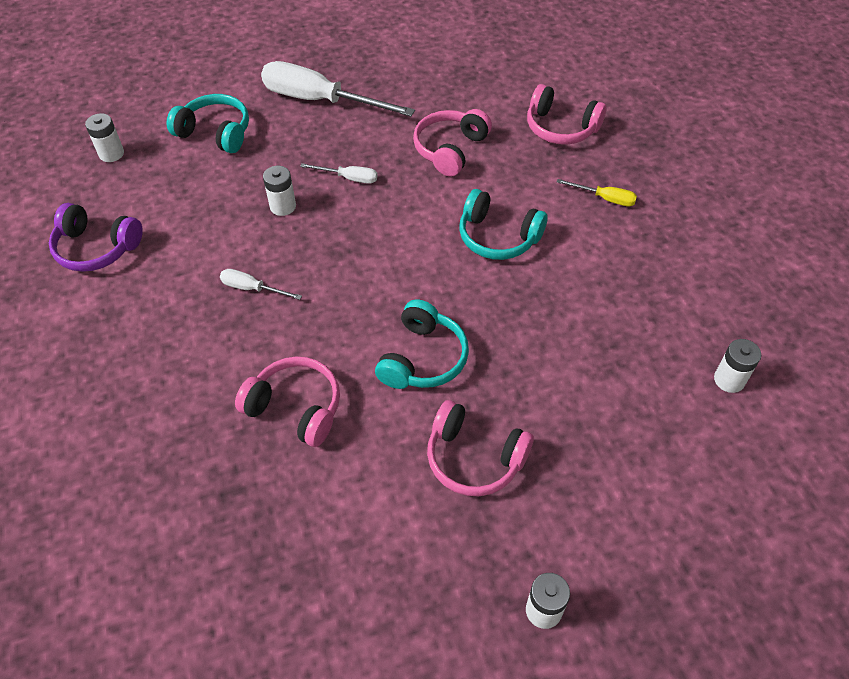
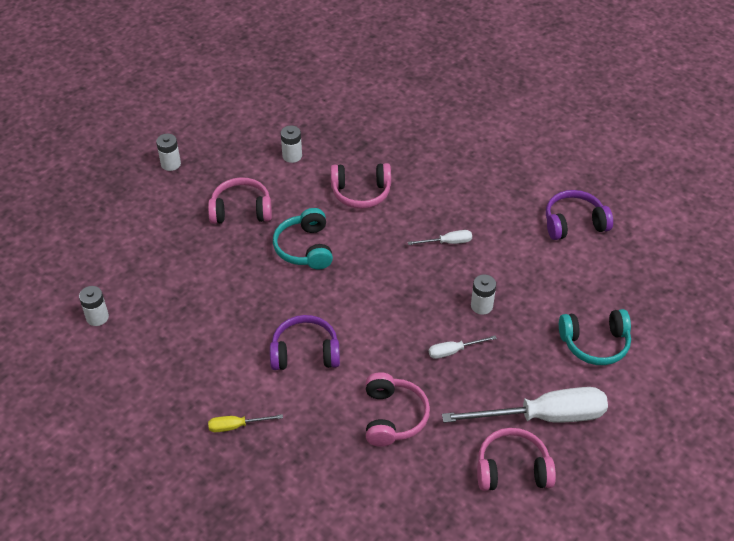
camera: 150 degrees right, 5 degrees down
(111, 154) = (649, 289): white battery -> white battery (292, 156)
(498, 237) = (305, 352): turquoise headphones -> purple headphones
(561, 128) = (309, 488): pink headphones -> pink headphones (512, 469)

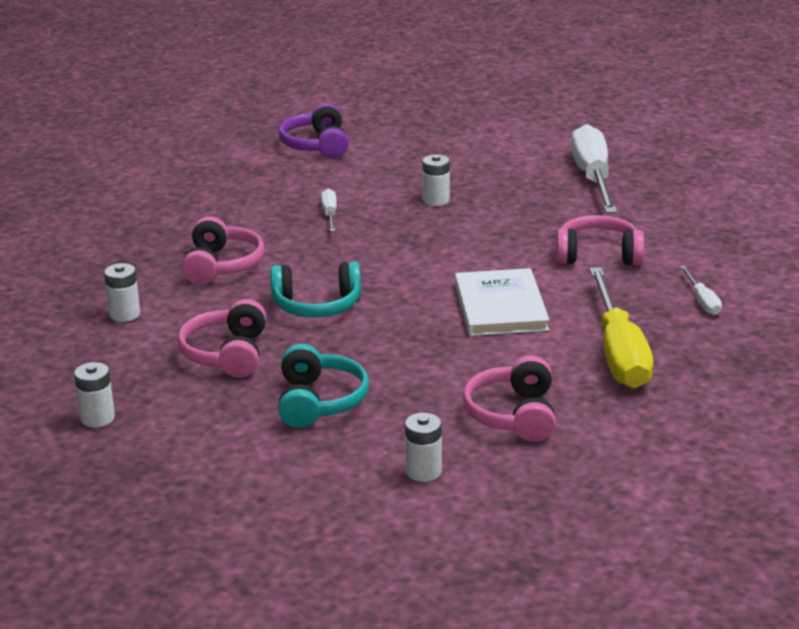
camera: 85 degrees left, 20 degrees down
(236, 426) = (618, 352): yellow screwdriver -> yellow screwdriver, size x2.22
(305, 352) = (500, 307): purple headphones -> white book
(454, 351) = (503, 218): white screwdriver -> white screwdriver (702, 301)
(512, 469) = (661, 197): pink headphones -> pink headphones (513, 415)
(595, 343) = (496, 148): turquoise headphones -> turquoise headphones (319, 401)

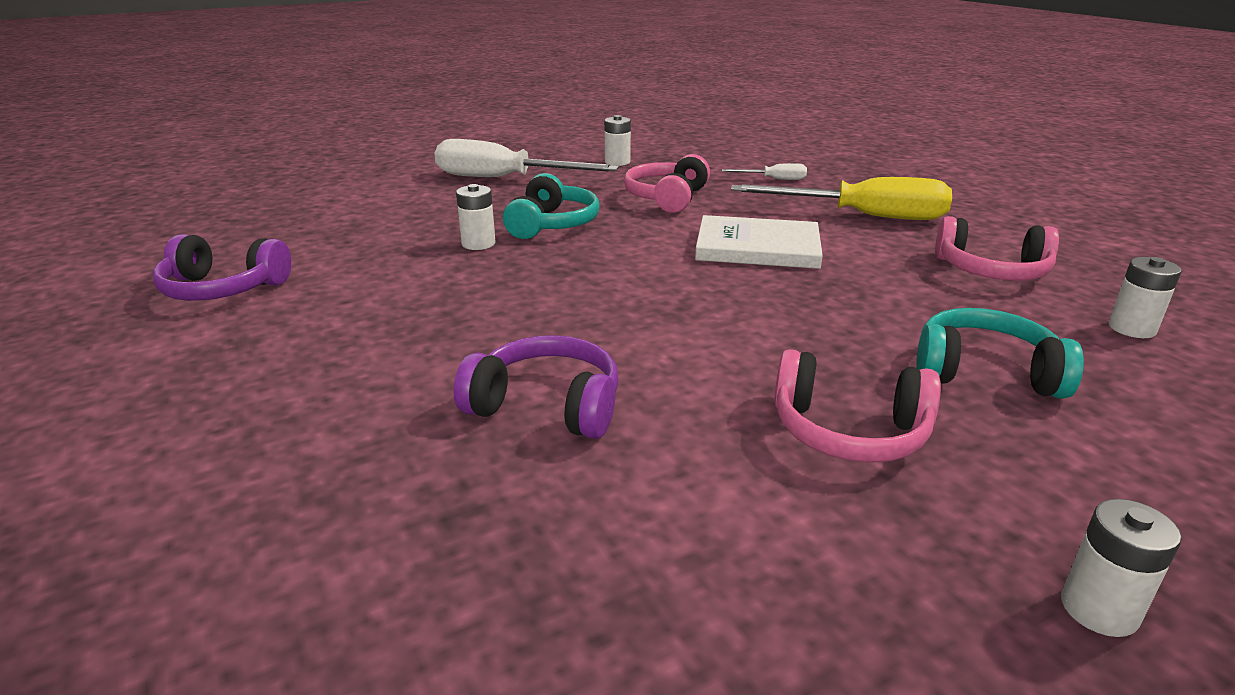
camera: 75 degrees left, 0 degrees up
(125, 314) = (678, 533): white battery -> white battery (617, 162)
(221, 265) = (546, 406): pink headphones -> purple headphones
(317, 305) = (716, 344): turquoise headphones -> turquoise headphones (552, 224)
(330, 214) = (452, 305): white screwdriver -> none

